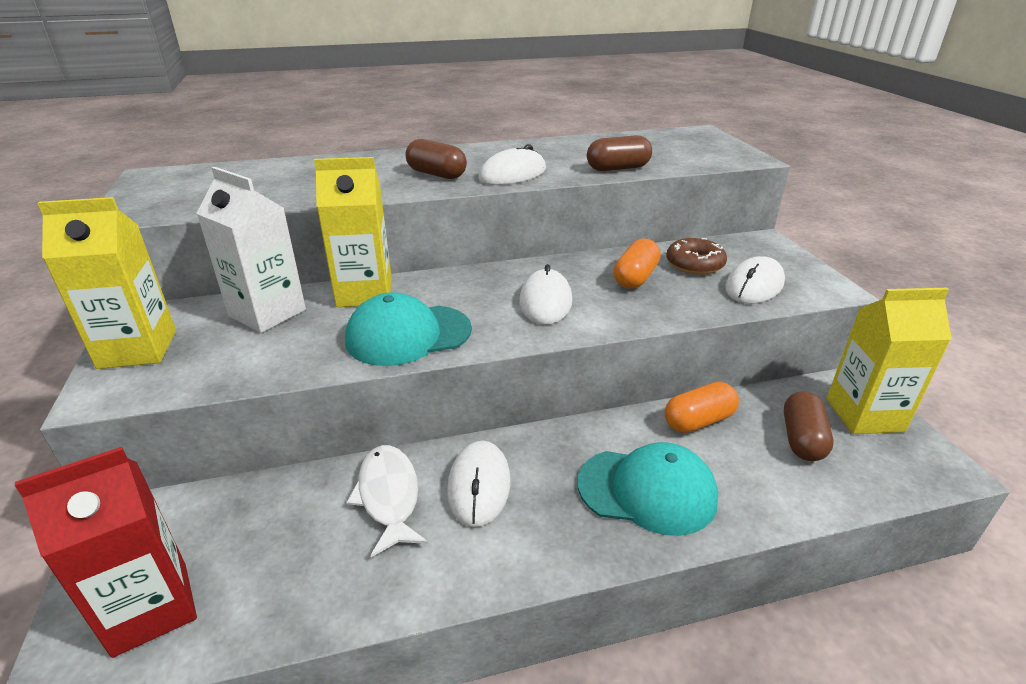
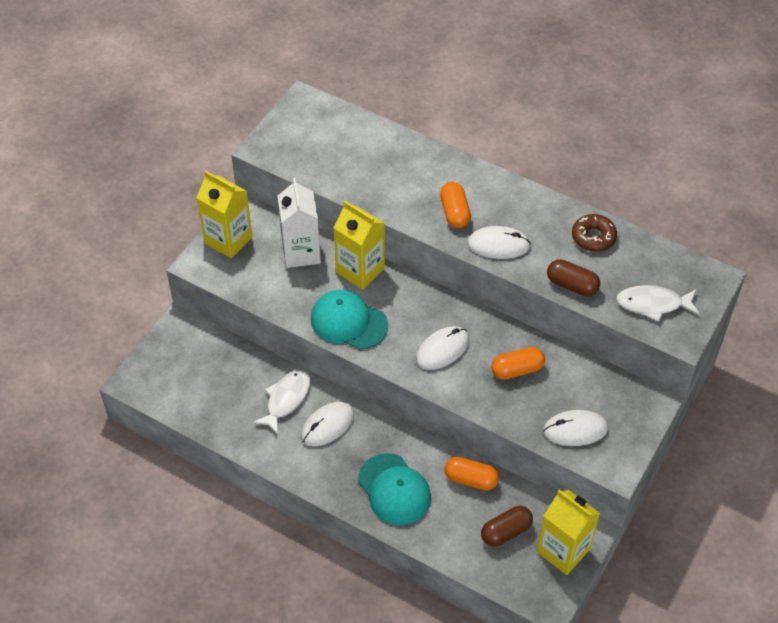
camera: 45 degrees right, 20 degrees up
(151, 608) = (167, 380): red carton -> none
(436, 174) = (454, 212): brown capsule -> orange capsule
(694, 154) = (653, 304): none -> white fish
(694, 264) = (570, 386): brown donut -> brown donut (593, 237)

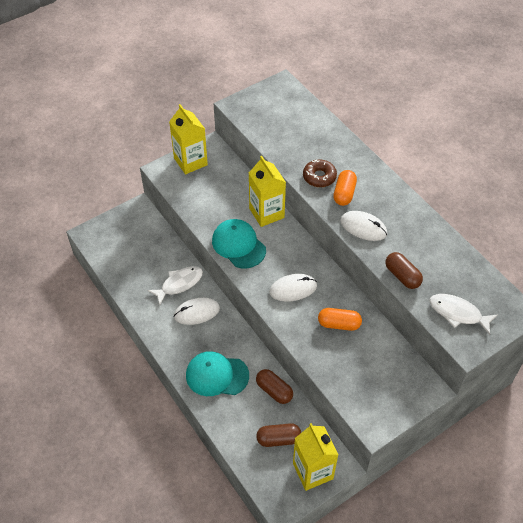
camera: 25 degrees right, 0 degrees up
(301, 252) = (233, 187): white carton -> none
(394, 489) = (217, 375): turquoise cap -> turquoise cap turned 105 degrees clockwise
(471, 479) = (274, 390): orange capsule -> brown capsule
(575, 430) = (358, 385): white mouse -> none
(593, 237) = (438, 247): brown donut -> brown donut (319, 177)

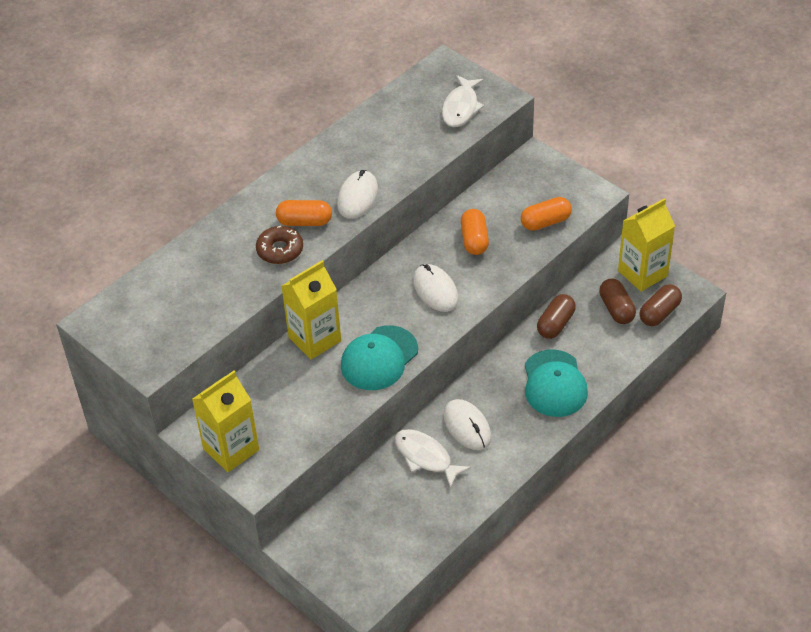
camera: 100 degrees left, 5 degrees down
(348, 378) = (545, 222): none -> orange capsule
(402, 276) = (423, 155): brown capsule -> brown capsule (659, 313)

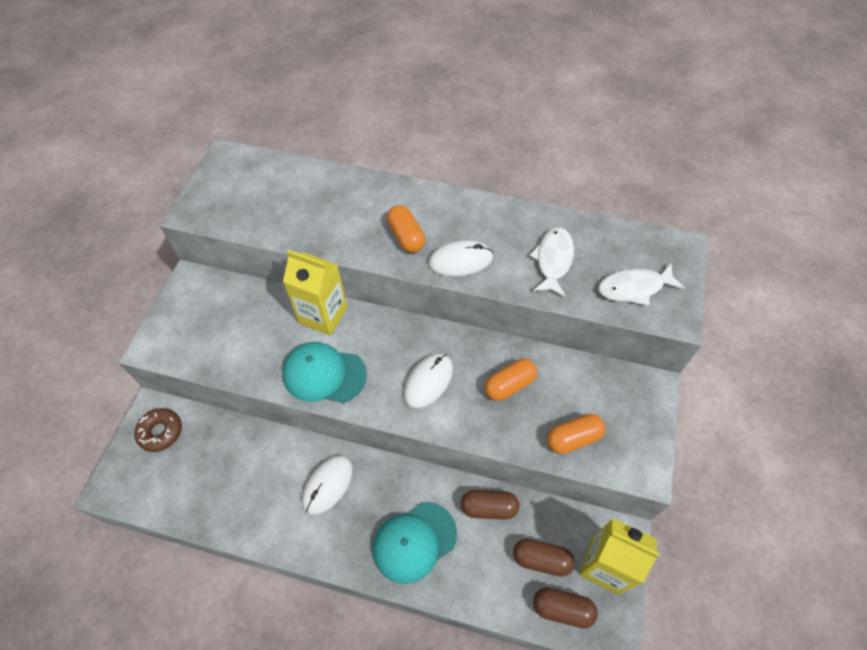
camera: 60 degrees right, 10 degrees up
(231, 449) = (180, 314): yellow carton -> none
(280, 250) = (362, 235): brown donut -> brown donut (161, 432)
(425, 457) = (279, 466): white fish -> white fish (553, 260)
(545, 222) = (573, 438): orange capsule -> orange capsule turned 60 degrees counterclockwise
(616, 309) = (541, 559): brown capsule -> brown capsule turned 60 degrees clockwise

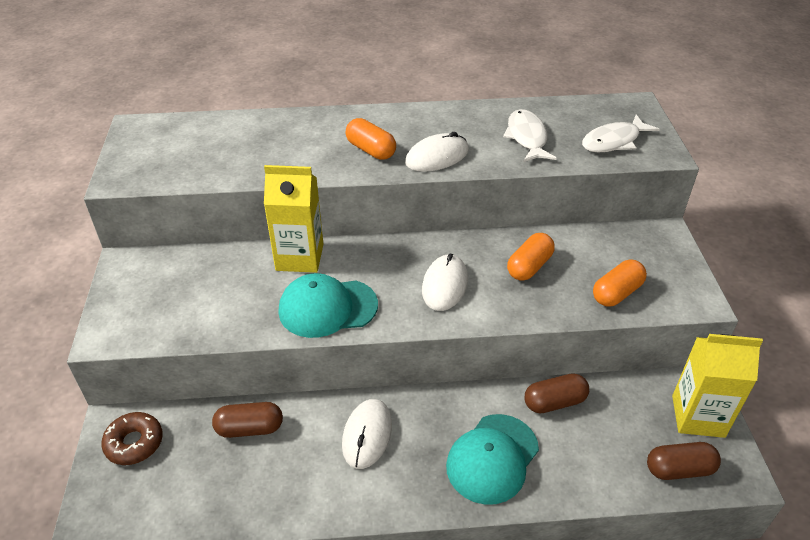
camera: 20 degrees left, 15 degrees down
(541, 559) = (633, 431): brown capsule -> brown capsule (250, 428)

